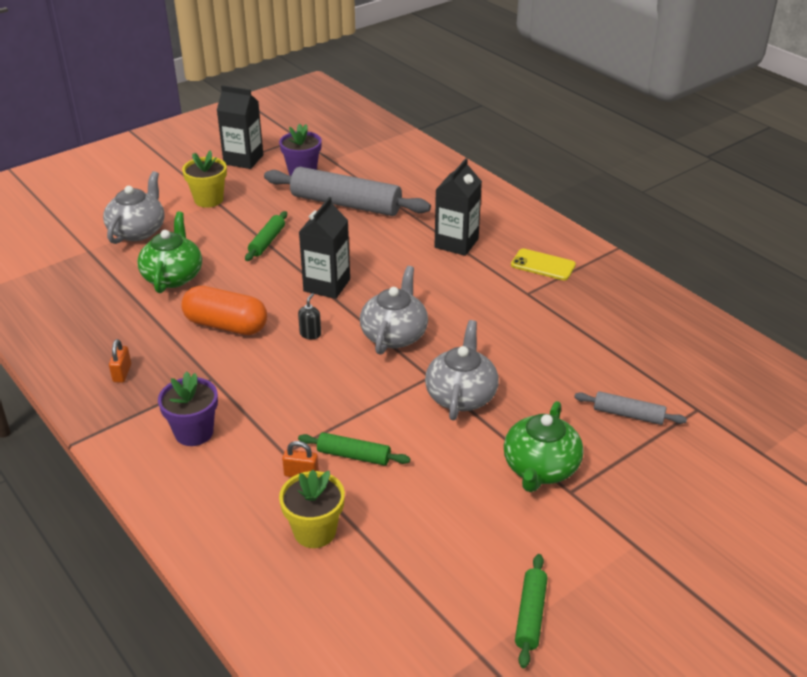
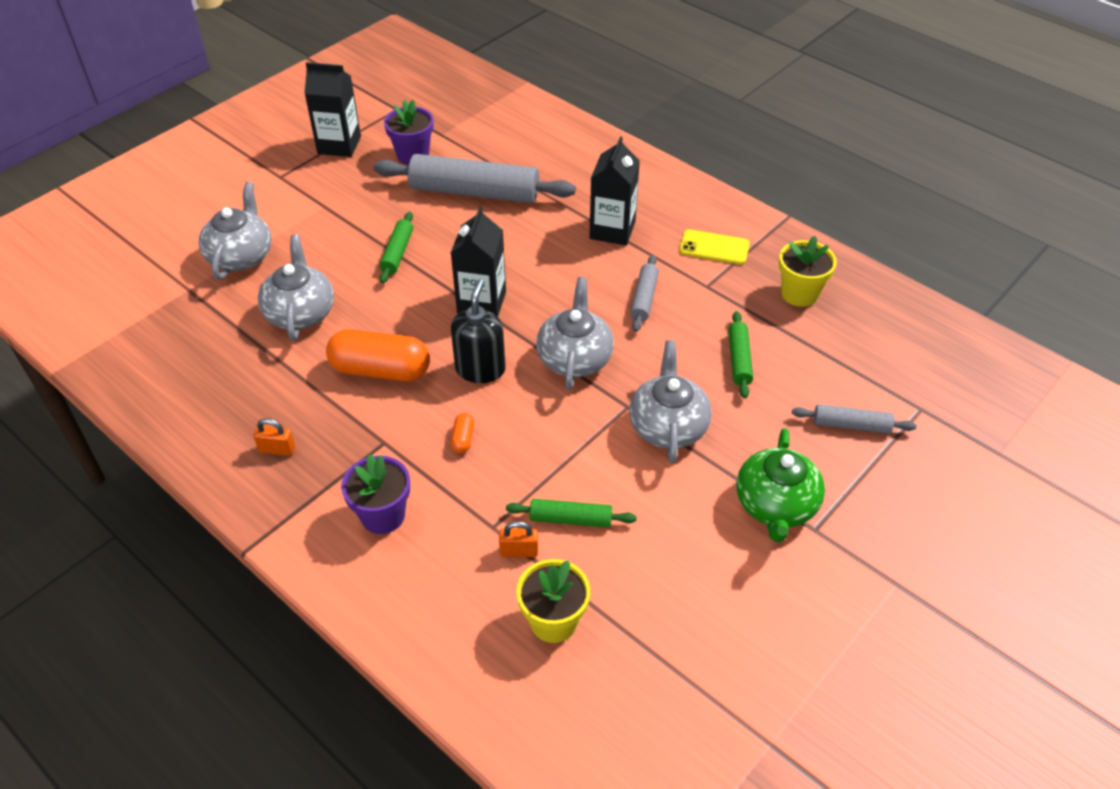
camera: 10 degrees left, 10 degrees up
(122, 373) = (277, 449): orange padlock -> orange padlock turned 75 degrees counterclockwise
(173, 276) = (300, 312): green teapot -> grey teapot
(208, 200) = (313, 204): yellow flower pot -> yellow flower pot (799, 294)
(279, 384) = (463, 439): none -> orange capsule
(310, 334) = (480, 369): black soap dispenser -> black soap dispenser, size x2.00
(469, 297) = (644, 298): none -> grey rolling pin
(530, 615) = (810, 686): green rolling pin -> green rolling pin (739, 359)

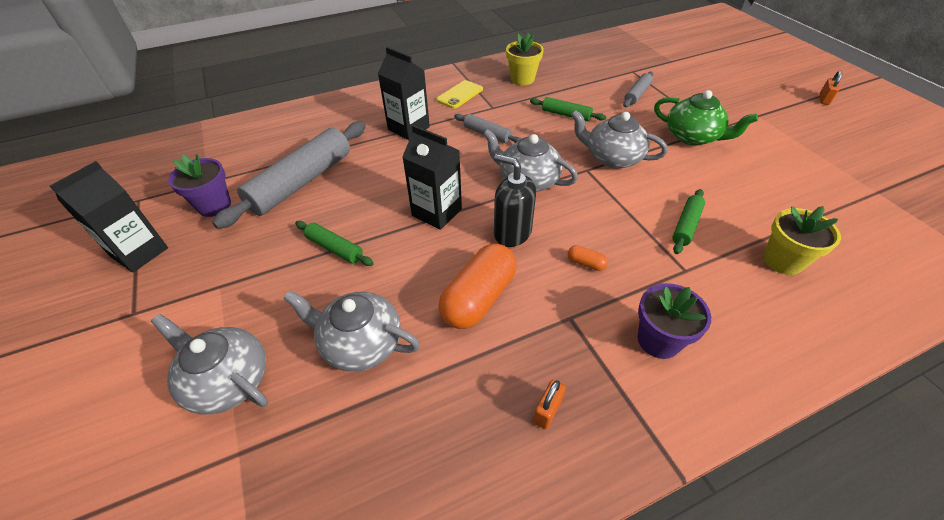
camera: 65 degrees left, 0 degrees up
(519, 551) = (713, 261): orange padlock -> orange padlock (824, 99)

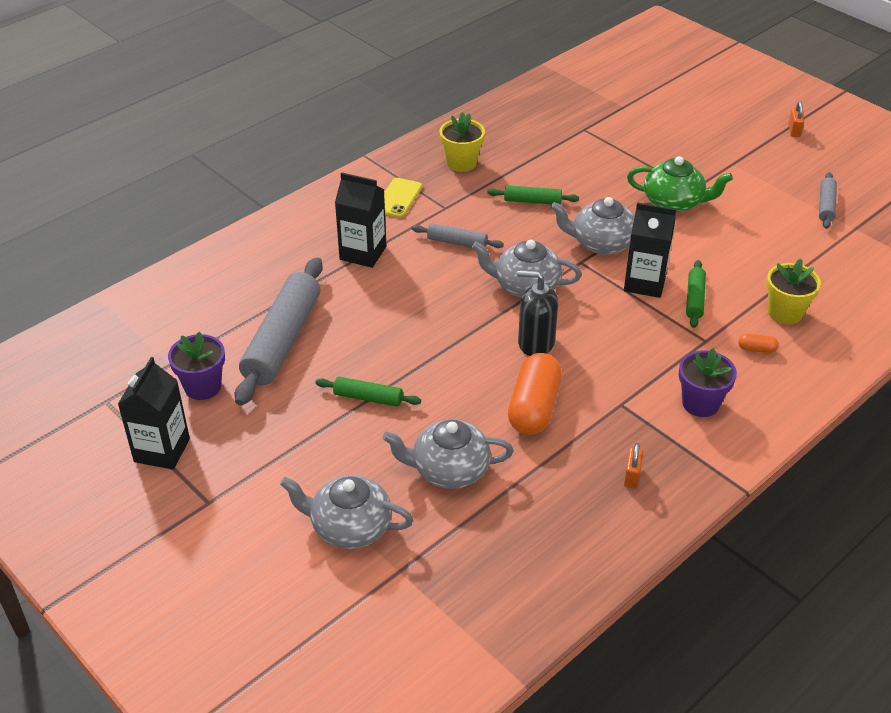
camera: 20 degrees left, 5 degrees down
(437, 212) = (450, 339): black carton -> black carton (645, 283)
(586, 263) = (616, 355): orange capsule -> orange capsule (756, 349)
(637, 94) = (600, 160): grey rolling pin -> grey rolling pin (826, 206)

